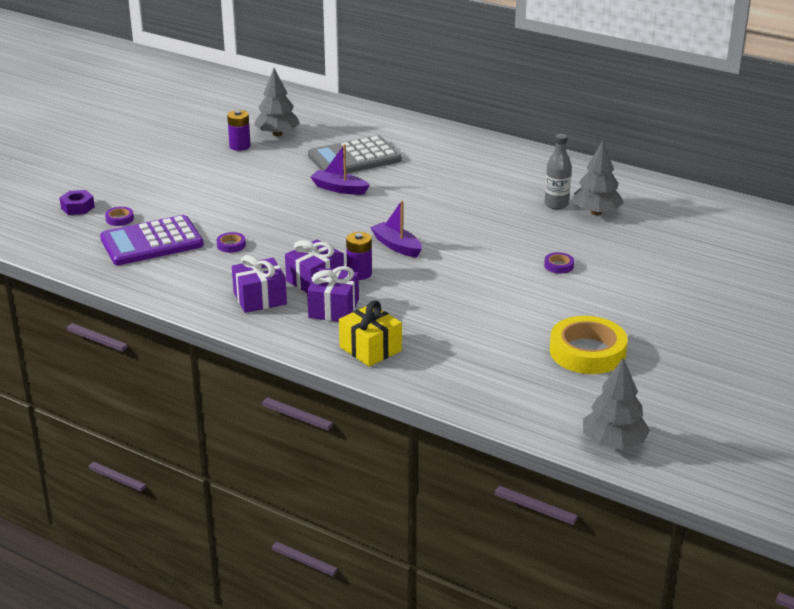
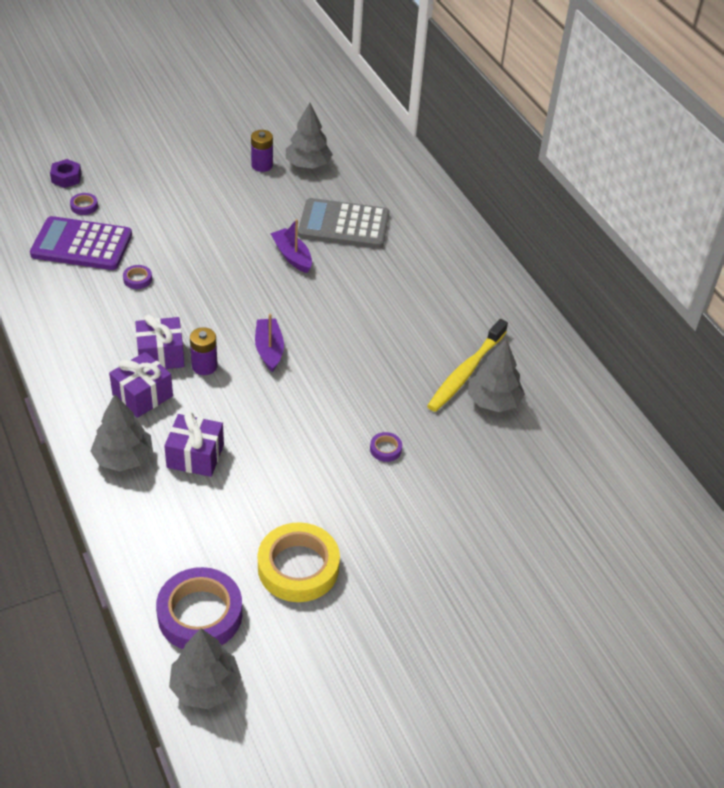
camera: 30 degrees right, 15 degrees up
(260, 298) = (98, 352): purple gift -> purple gift (195, 456)
(370, 349) = (123, 458): yellow gift -> grey tree
(554, 407) = (200, 614): none -> purple tape
(556, 204) = (466, 372): grey bottle -> yellow toothbrush

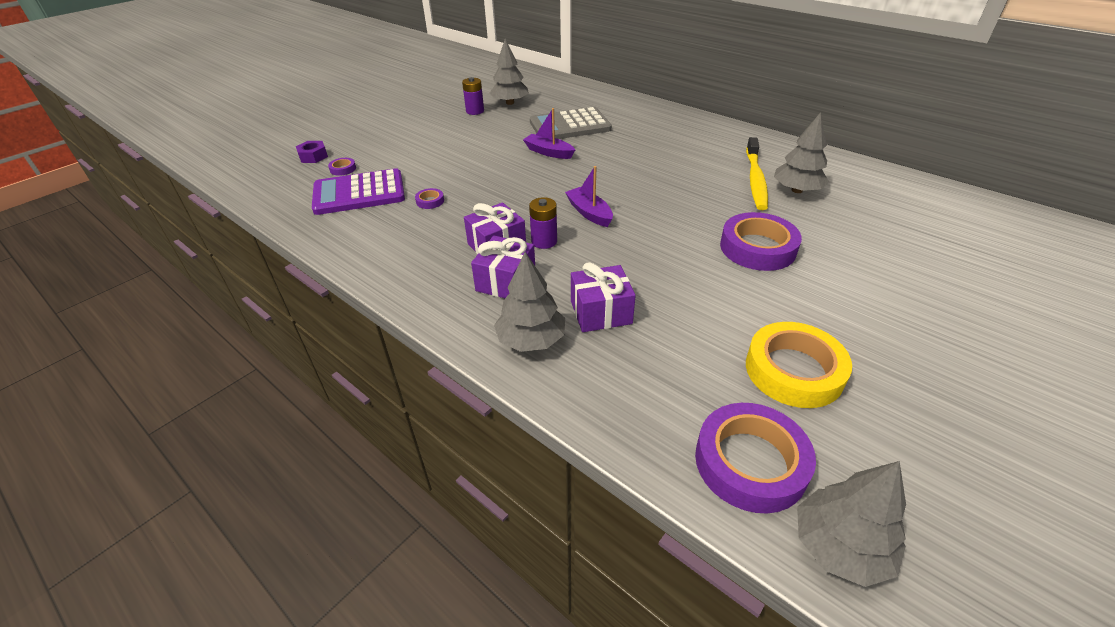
camera: 20 degrees left, 5 degrees down
(385, 449) = (757, 248): purple tape -> purple tape, size x2.33

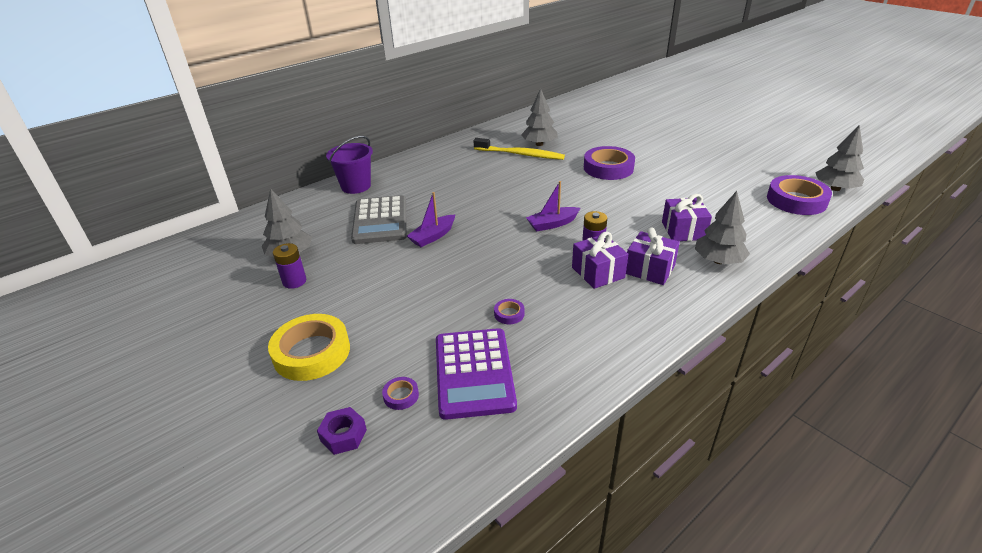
camera: 80 degrees left, 5 degrees down
(628, 105) = (356, 186): none -> purple bucket
(793, 370) = (725, 178): yellow tape -> yellow tape (312, 352)

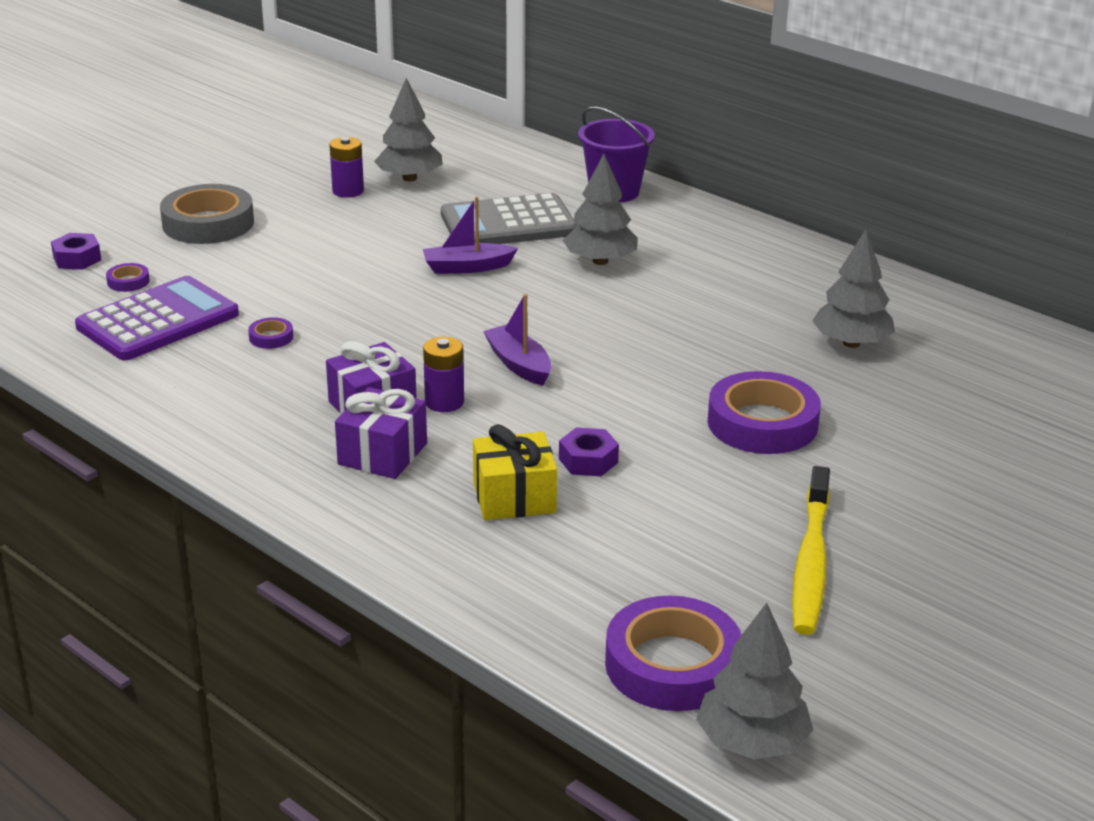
camera: 80 degrees right, 5 degrees down
(312, 352) = (208, 223): yellow tape -> grey tape
(433, 236) = (467, 267): purple boat -> purple boat turned 45 degrees counterclockwise
(474, 373) = (158, 321): purple calculator -> purple calculator turned 150 degrees clockwise
(520, 154) = (792, 324): yellow toothbrush -> yellow toothbrush (811, 561)
(646, 210) = (588, 460): none -> purple nut
(683, 230) = (514, 497): purple gift -> yellow gift
(718, 261) = (412, 527): grey tree -> grey tree (600, 261)

